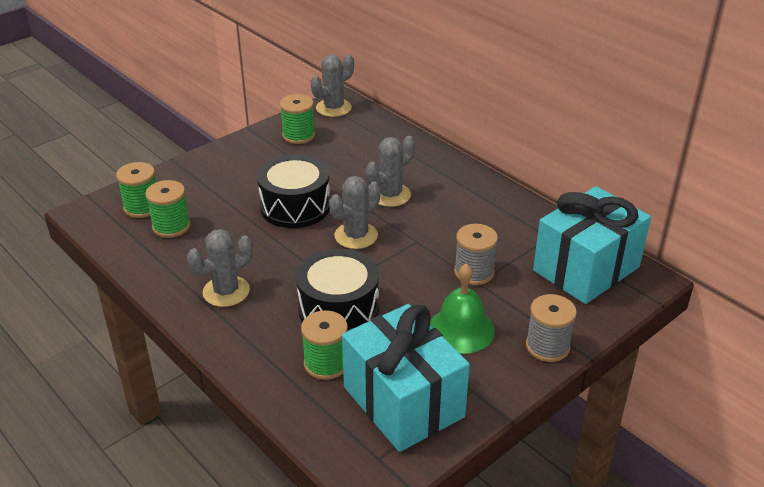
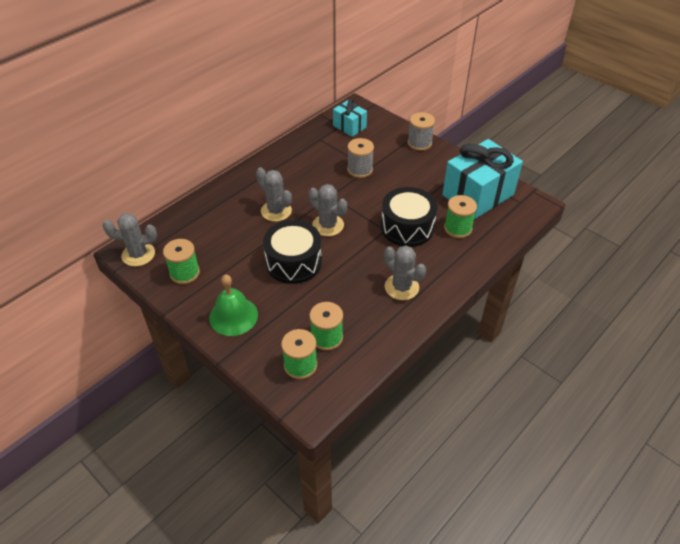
camera: 95 degrees left, 10 degrees up
(333, 108) = (138, 254): grey cactus -> grey cactus turned 45 degrees counterclockwise
(461, 329) = (413, 174): green bell -> green bell (233, 316)
(586, 269) = (349, 126): turquoise gift -> turquoise gift, size x0.52

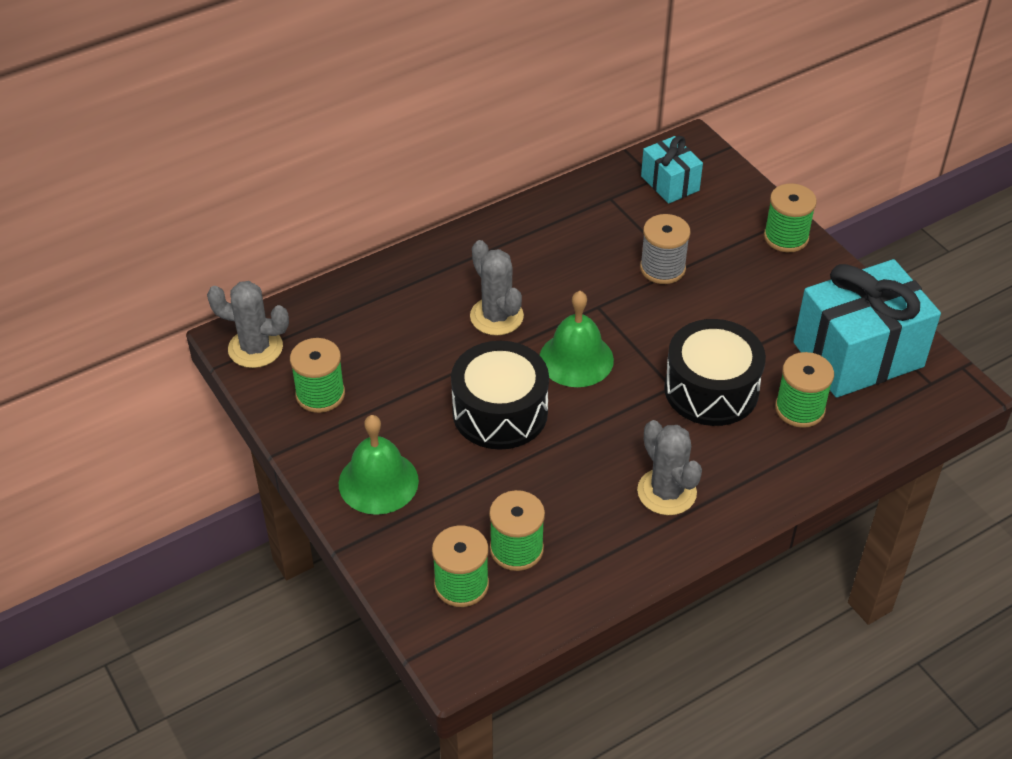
camera: 15 degrees right, 0 degrees up
(328, 225) = (576, 359): grey cactus -> green bell
(419, 143) = (786, 237): grey spool -> green spool

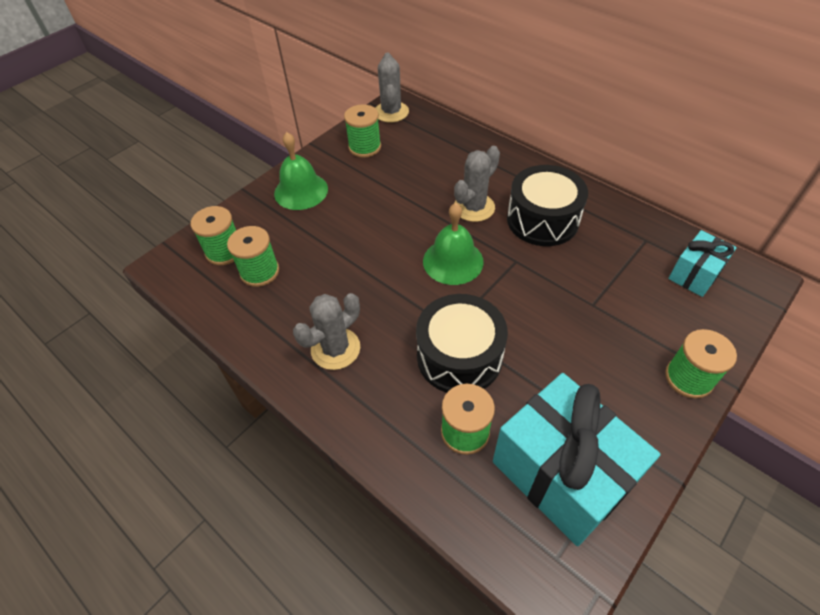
camera: 75 degrees right, 5 degrees up
(500, 412) = (382, 232): black drum -> black drum (542, 220)
(662, 268) = (585, 292): grey spool -> none

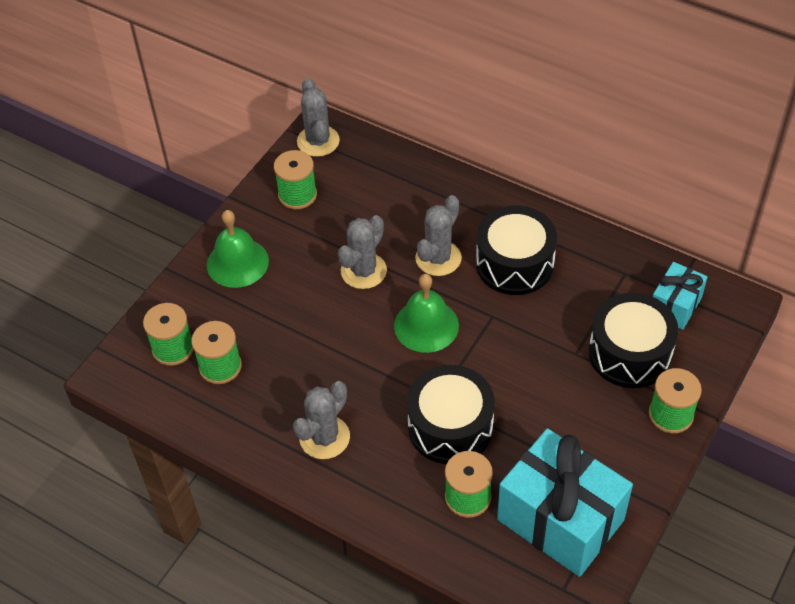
camera: 10 degrees left, 0 degrees up
(406, 210) = (363, 271): none -> grey cactus
(647, 311) = (630, 353): none -> black drum

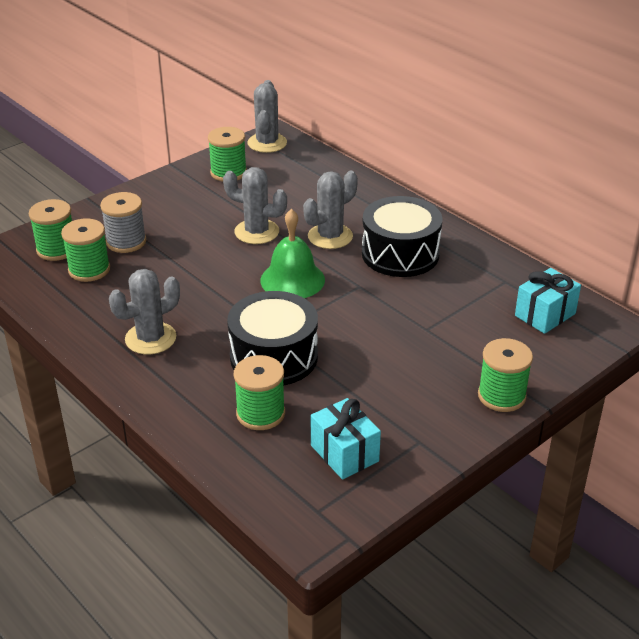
camera: 15 degrees right, 15 degrees down
(237, 262) = (149, 205): green bell -> none
(239, 319) = (126, 242): none -> grey spool
(363, 271) = (256, 232): grey cactus -> grey cactus turned 60 degrees clockwise
(560, 520) = (344, 453): turquoise gift -> turquoise gift, size x0.52
(630, 353) = (481, 340): black drum -> none

